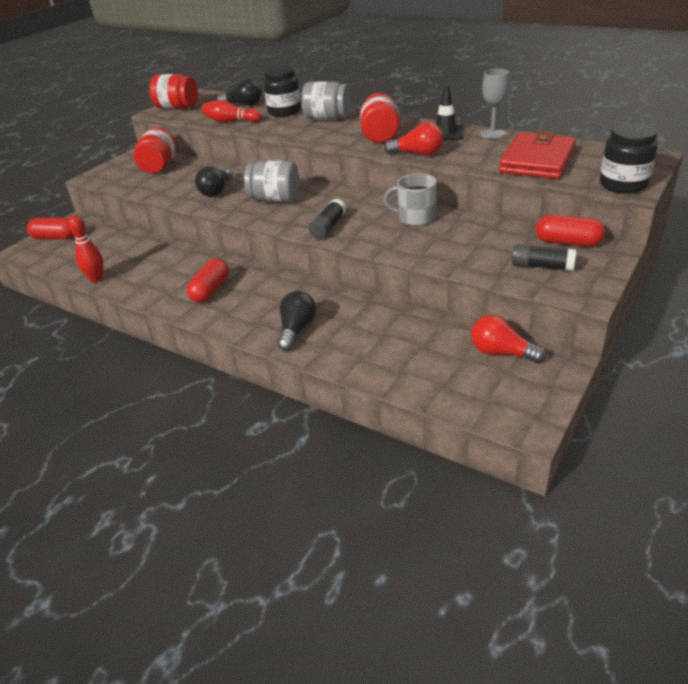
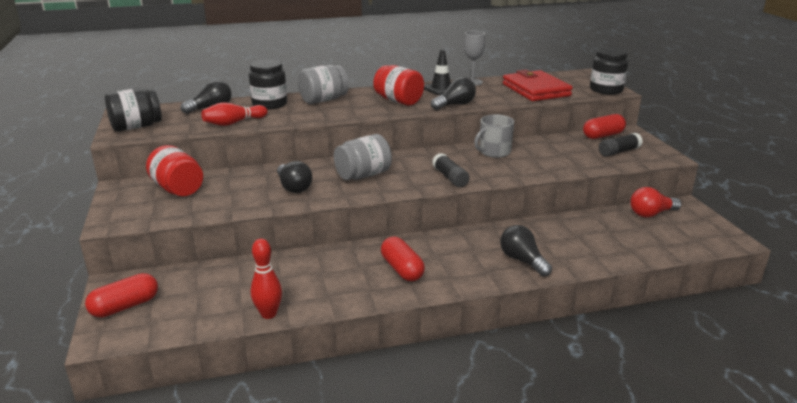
camera: 50 degrees left, 10 degrees down
(177, 108) = (136, 127): red jar -> black jar
(417, 154) = (455, 105): red light bulb -> black light bulb

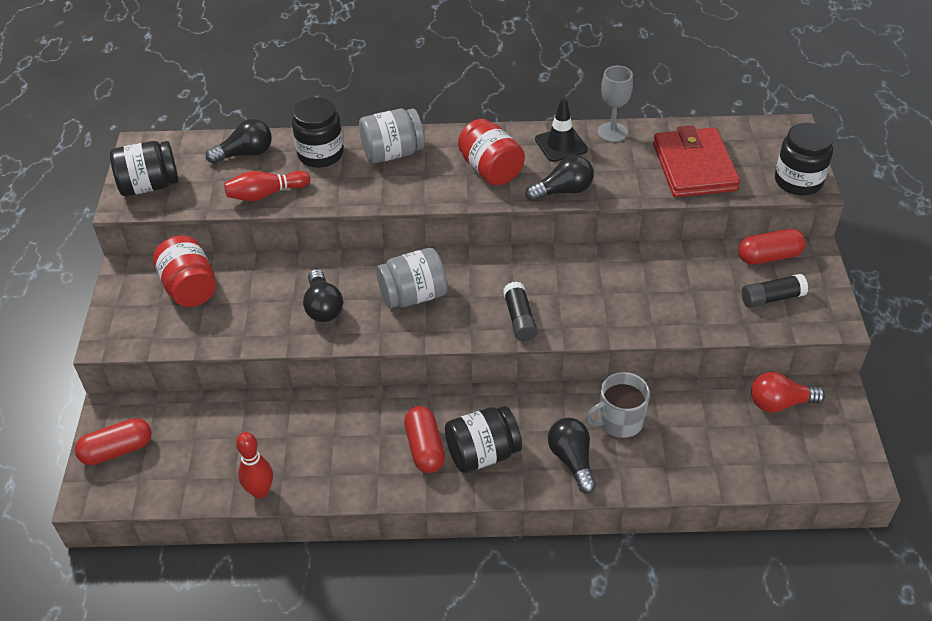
camera: 15 degrees right, 20 degrees up
(450, 266) = (482, 453): none -> black jar
(494, 152) = (599, 272): grey mug -> grey mug (619, 421)

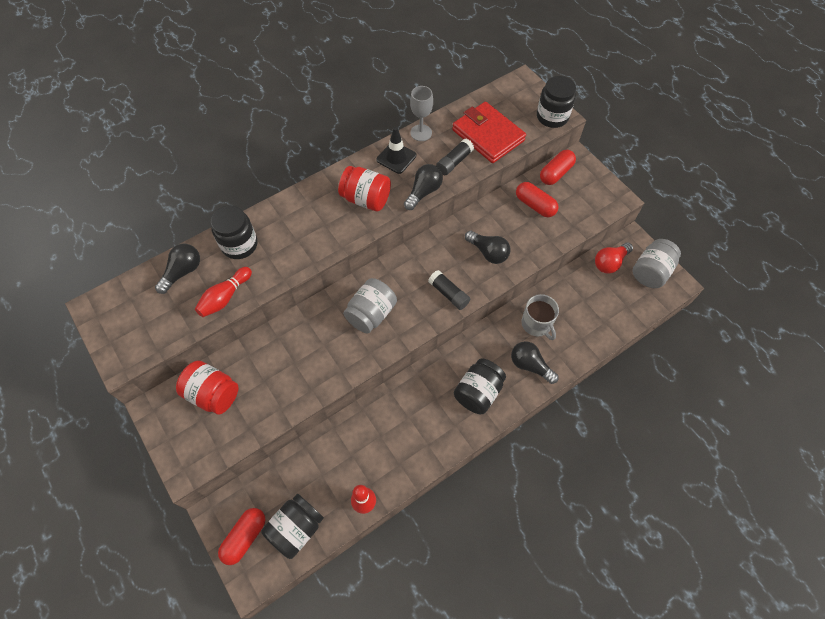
camera: 35 degrees left, 15 degrees up
(149, 185) = (129, 336): black jar -> black jar (296, 528)
(323, 307) = (318, 355): black light bulb -> black light bulb (488, 252)
(392, 153) = (290, 218): grey jar -> grey jar (650, 272)
(425, 448) = (442, 409): red capsule -> red capsule (535, 205)
(619, 421) = (537, 324): grey mug -> grey mug turned 60 degrees counterclockwise
(772, 298) = (576, 201): black glue stick -> black glue stick (454, 162)

